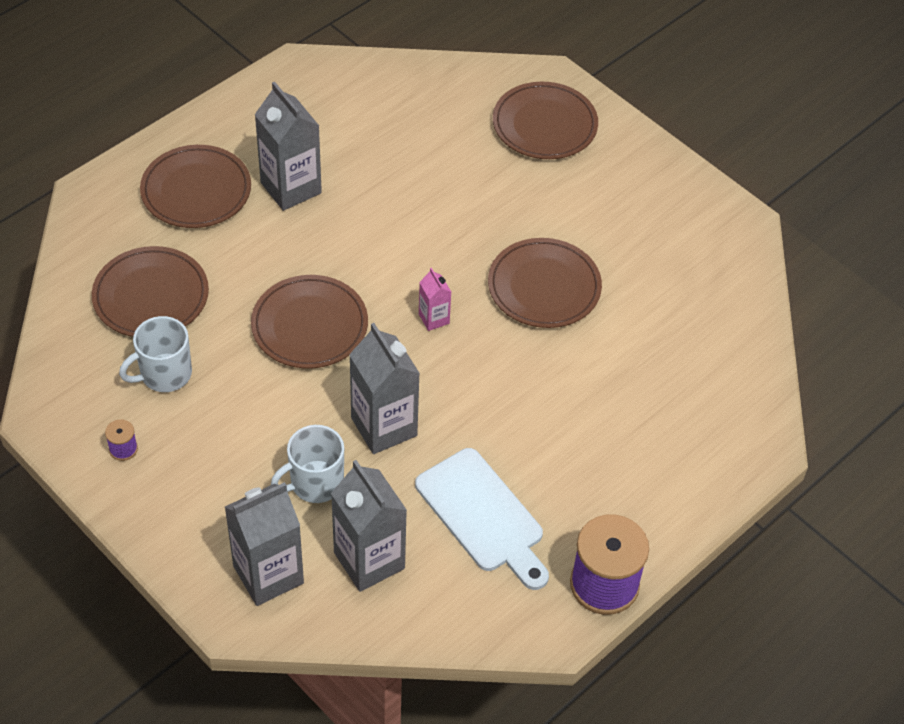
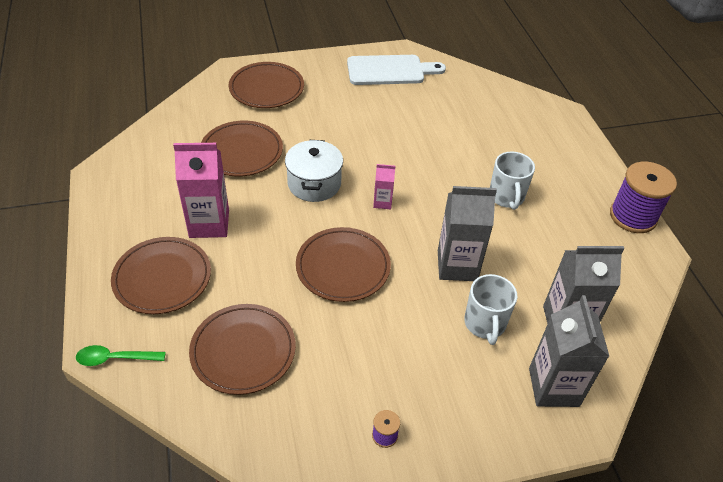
camera: 60 degrees left, 5 degrees down
(85, 209) = (115, 358): none -> green spoon
(164, 374) = (327, 374): white mug -> white mug (506, 197)
(291, 188) = (209, 224): grey carton -> pink carton
(416, 245) = (314, 184): none -> white pot
(482, 515) = (556, 248): white cutting board -> white cutting board (389, 70)
(544, 287) = (393, 143): brown plate -> brown plate (241, 152)

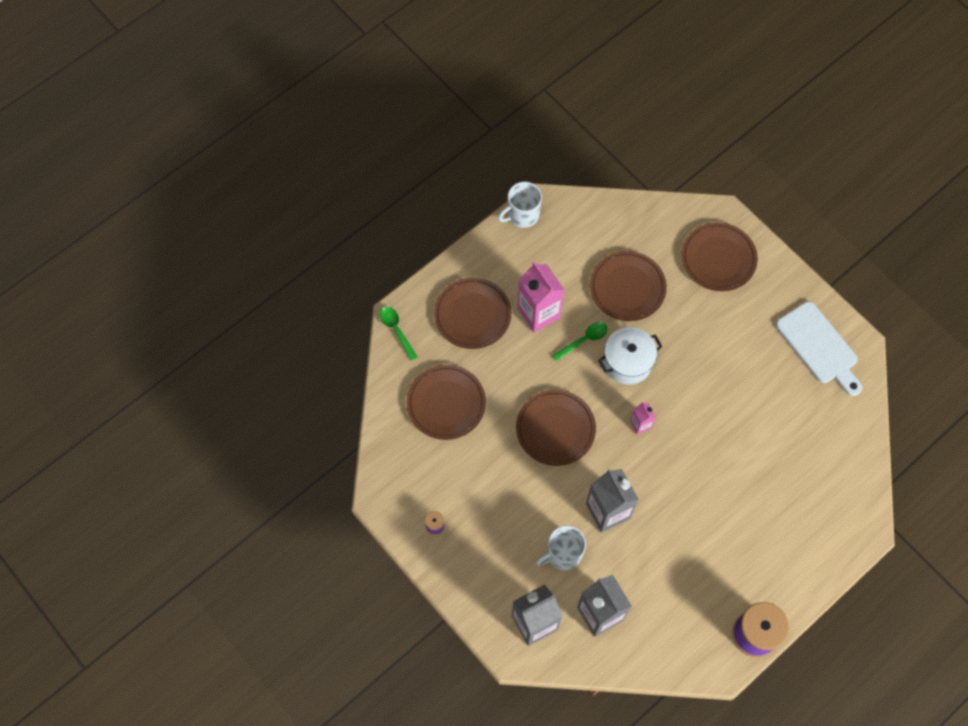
camera: 65 degrees right, 20 degrees up
(267, 204) = (583, 340): none -> green spoon
(506, 197) = (710, 519): white mug -> white mug (522, 215)

